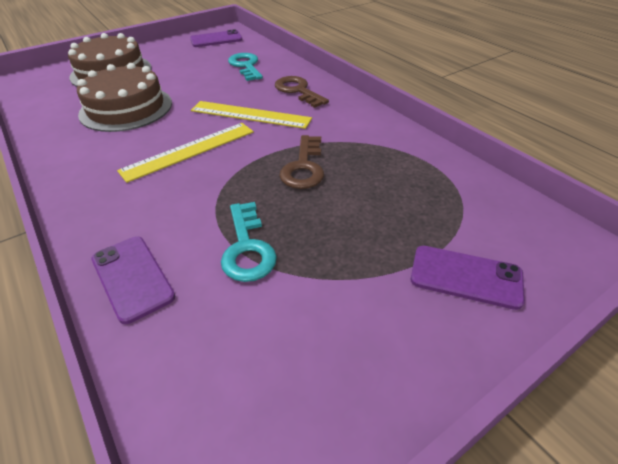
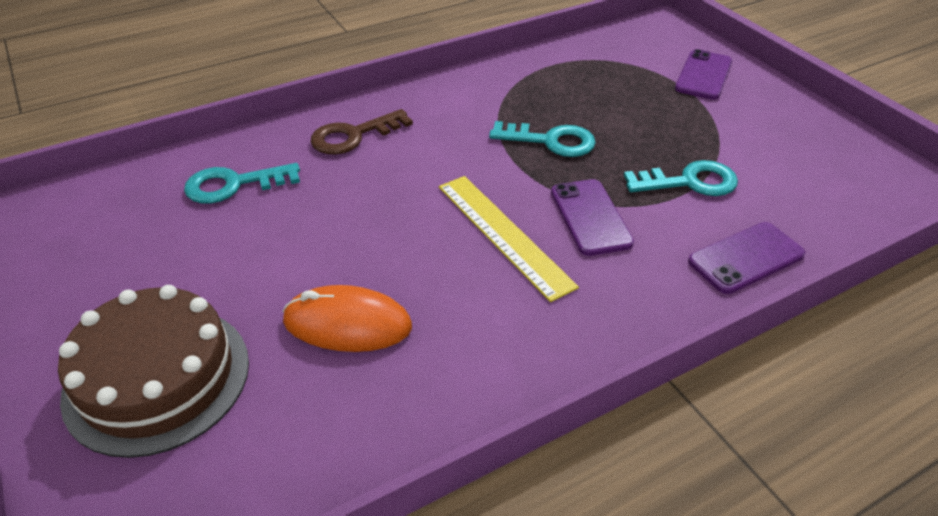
camera: 85 degrees left, 0 degrees up
(126, 108) = (347, 324): brown cake -> orange mouse
(216, 39) = (70, 225): purple phone -> purple phone (590, 217)
(250, 115) = (414, 180): yellow ruler -> none
(304, 167) = (550, 141): brown key -> turquoise key

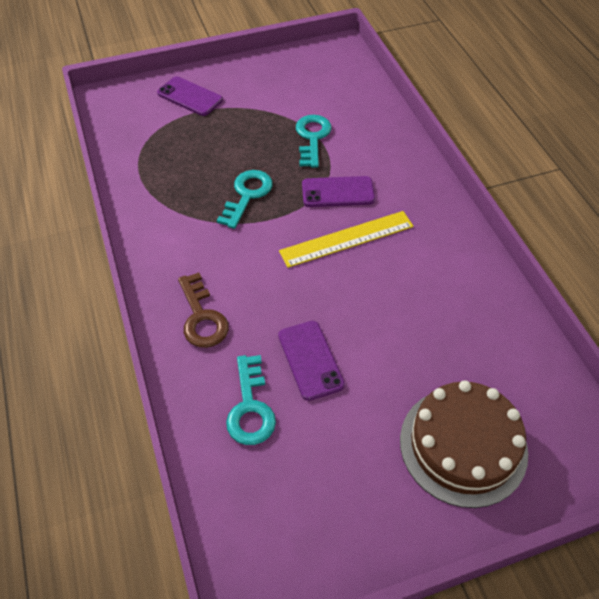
camera: 80 degrees left, 10 degrees up
(347, 324) = (422, 332): orange mouse -> none
(746, 258) = (387, 134): purple phone -> purple phone (310, 360)

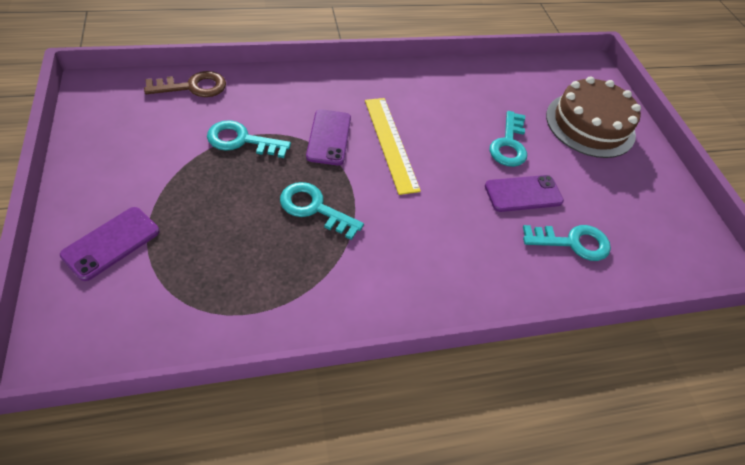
camera: 90 degrees left, 0 degrees up
(202, 317) = (476, 268): brown key -> brown key (193, 87)
(386, 346) = (509, 144): none -> turquoise key

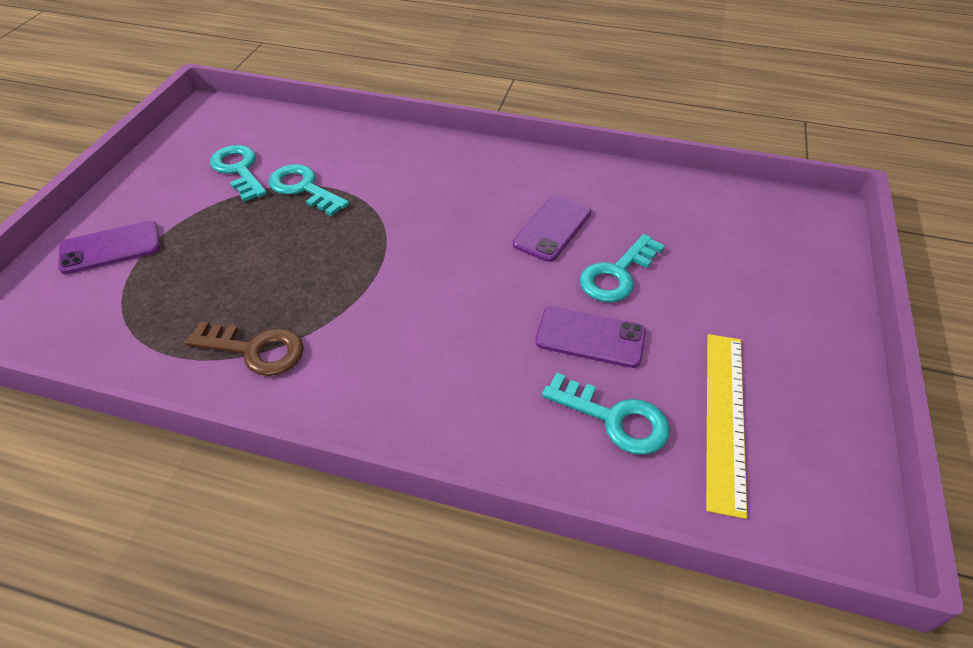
camera: 35 degrees right, 5 degrees down
(193, 87) = (298, 127): brown key -> brown key (255, 350)
(314, 208) = (322, 275): turquoise key -> turquoise key (239, 170)
(329, 137) = (397, 208): purple phone -> purple phone (552, 228)
(391, 143) = (463, 233): yellow ruler -> yellow ruler (724, 417)
(590, 124) = (761, 282): brown cake -> none

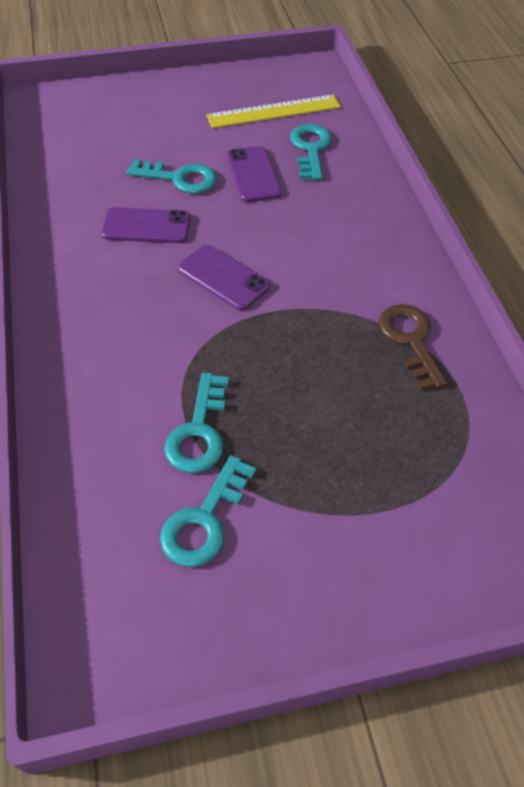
camera: 120 degrees left, 5 degrees up
(110, 248) = (404, 548): purple phone -> purple phone (223, 278)

